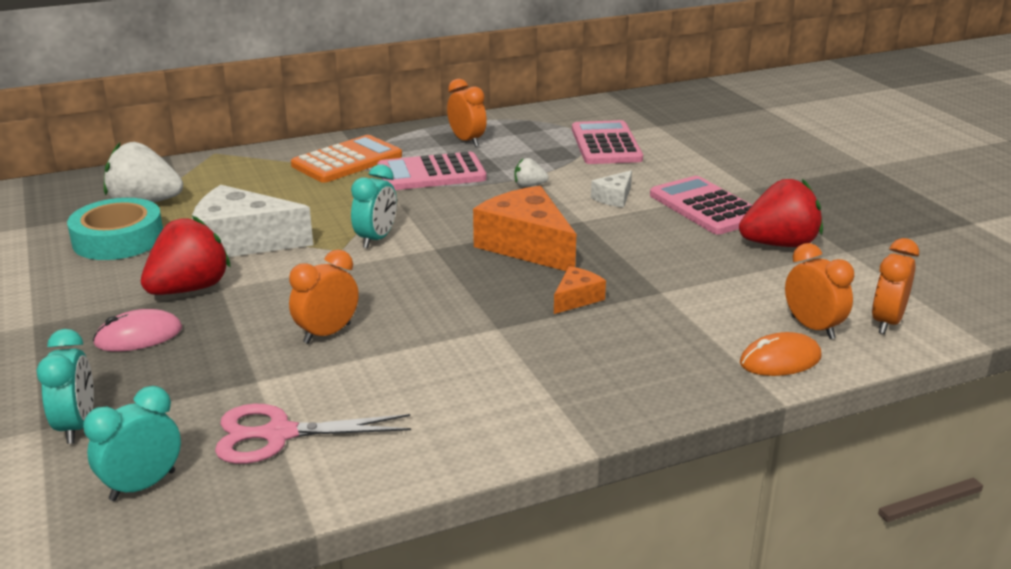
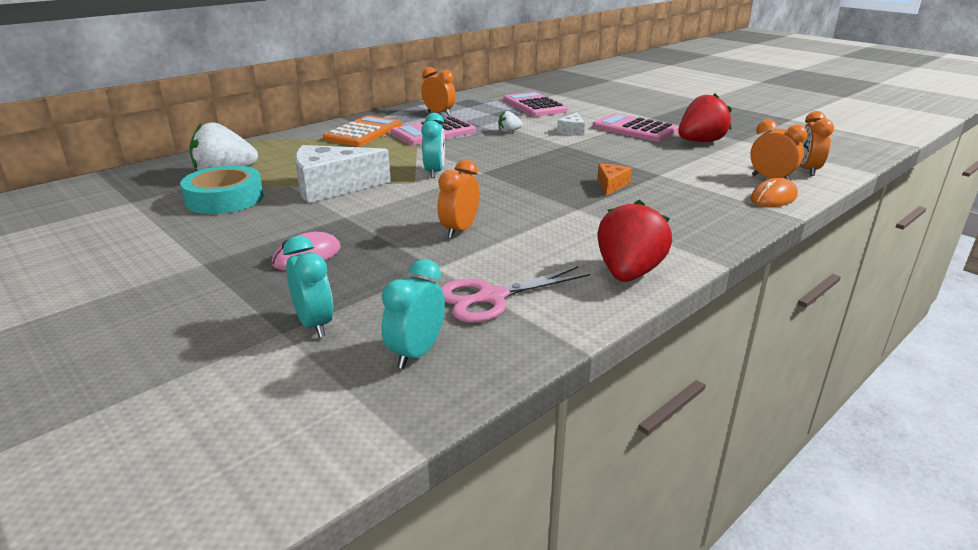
camera: 20 degrees left, 0 degrees up
(189, 289) = (319, 220): red strawberry -> red strawberry (628, 273)
(526, 246) = (545, 162): orange cheese -> none

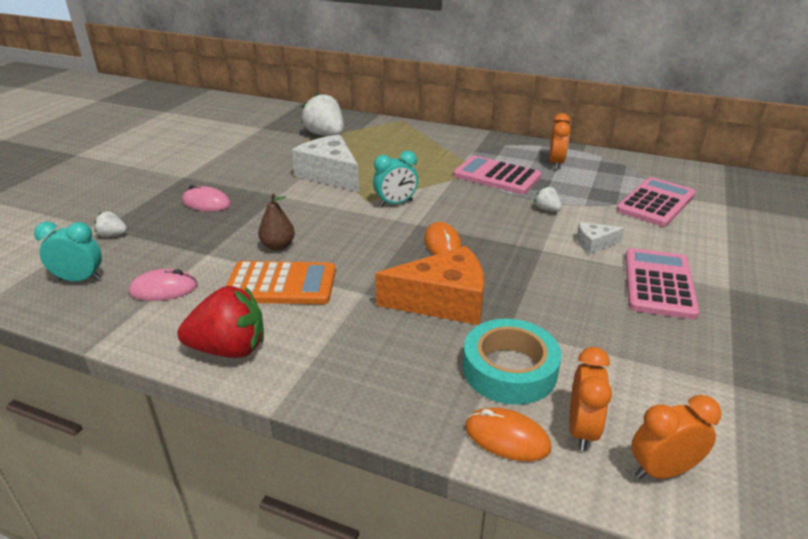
camera: 65 degrees right, 5 degrees up
(224, 199) = (283, 149): turquoise tape -> turquoise tape (509, 369)
(314, 324) = (113, 235): turquoise clock -> white strawberry
(363, 132) = (461, 149): orange calculator -> orange calculator (281, 284)
(459, 230) = (278, 246): orange clock -> brown pear
(491, 298) = (164, 289): pink scissors -> pink mouse
(526, 170) = (442, 243): none -> orange mouse
(611, 185) = (443, 301): orange cheese -> orange cheese, size x2.07
(700, 142) = (674, 345): red strawberry -> none

